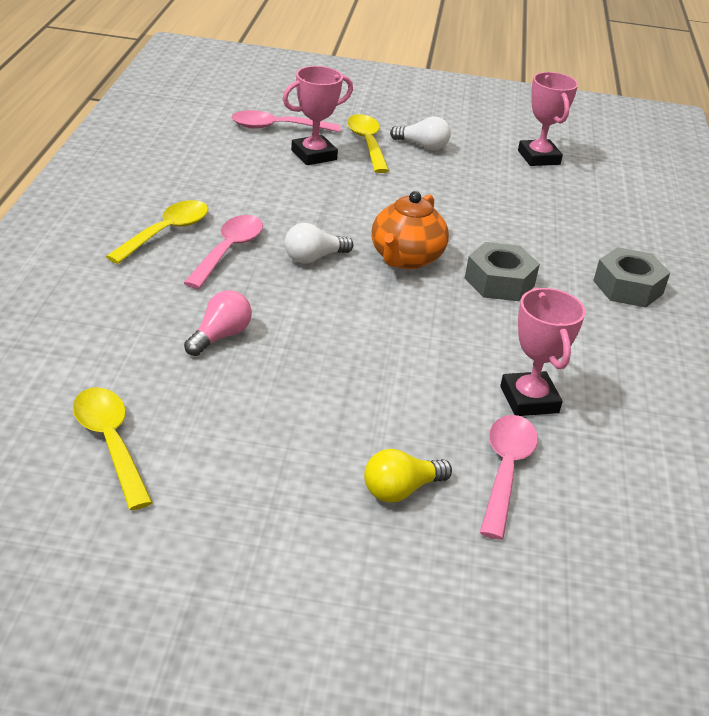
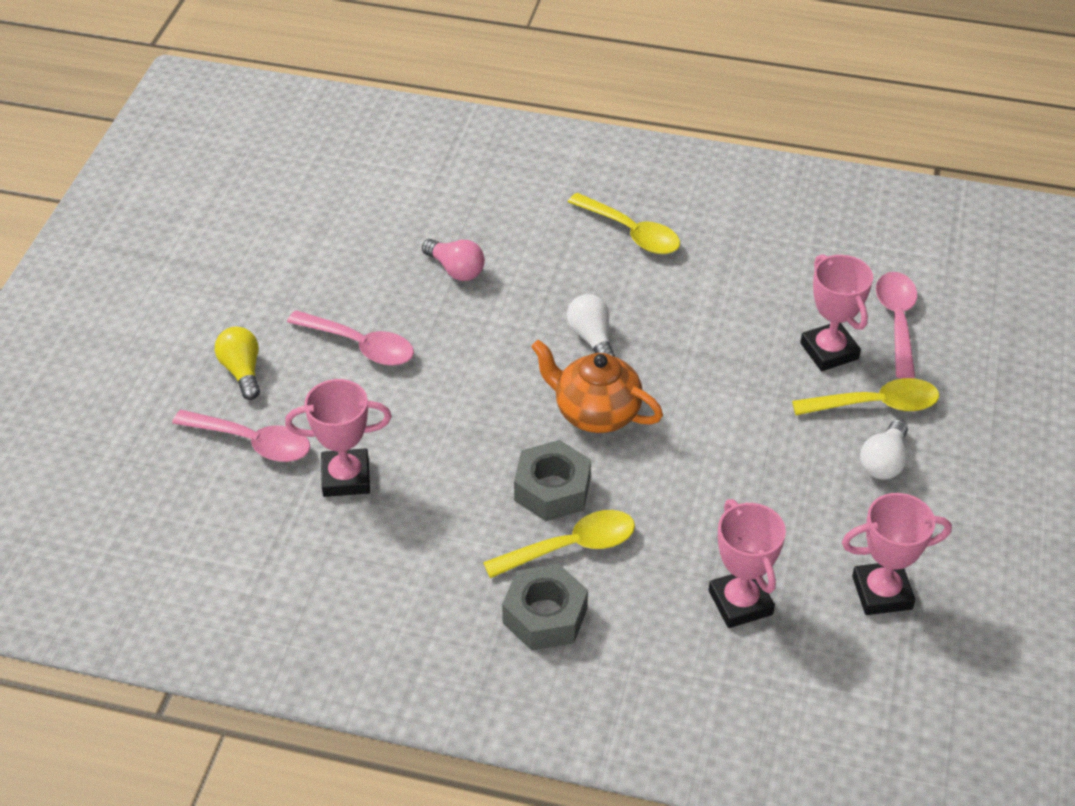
camera: 100 degrees right, 10 degrees up
(110, 443) = (322, 212): yellow spoon -> yellow spoon (571, 547)
(228, 251) = (600, 276): pink spoon -> pink spoon (360, 346)
(572, 206) = (740, 602): none -> pink trophy

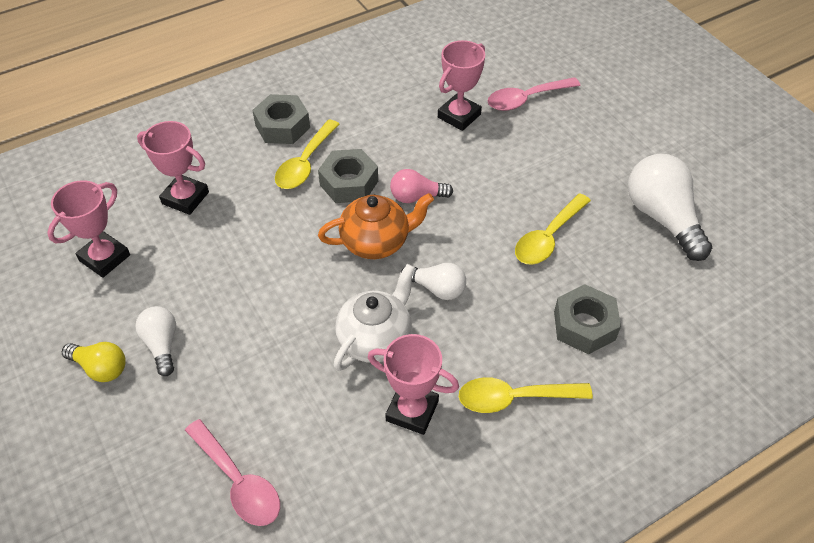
camera: 135 degrees right, 5 degrees up
(242, 371) = (588, 124): yellow light bulb -> yellow light bulb (100, 368)
(327, 255) = (662, 217): none -> white light bulb
(360, 346) = (555, 181): pink spoon -> none
(456, 270) = (579, 269): pink light bulb -> pink light bulb (416, 197)
(513, 235) = (584, 325): none -> grey nut
(690, 338) = (375, 339): none -> white teapot
(829, 351) = (269, 407): pink trophy -> pink trophy (412, 410)
(876, 404) = (199, 387): yellow spoon -> yellow spoon (548, 238)

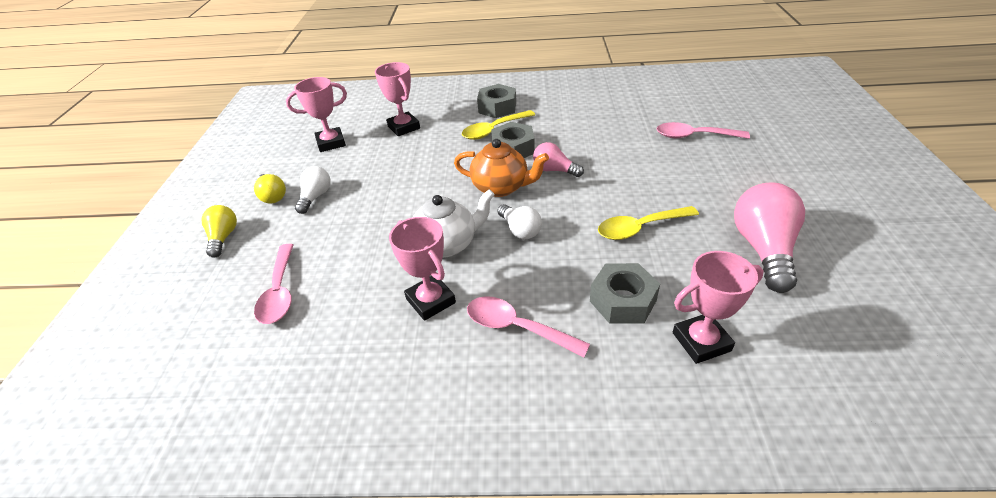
camera: 35 degrees right, 10 degrees down
(93, 451) = (223, 237): none -> yellow light bulb
(459, 116) = (629, 133): pink trophy -> pink trophy (701, 342)
(514, 398) = (516, 327): yellow spoon -> pink spoon
(662, 217) = (763, 249): white light bulb -> pink light bulb

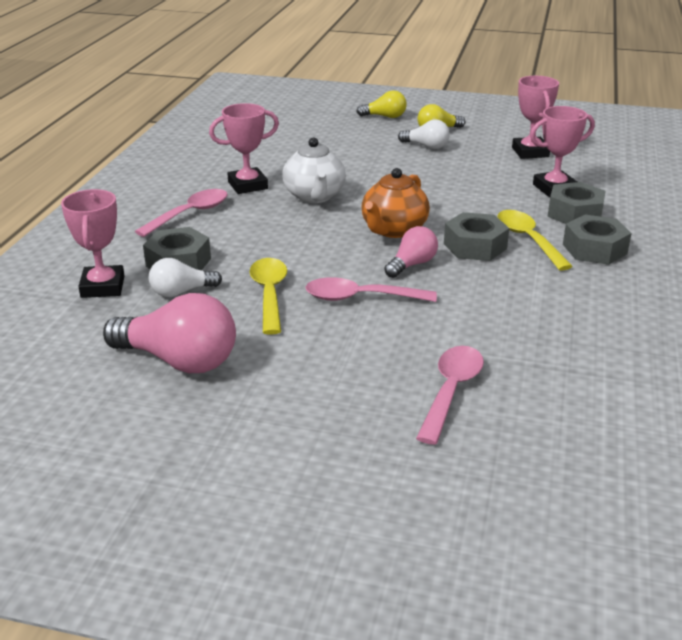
camera: 100 degrees right, 10 degrees down
(280, 292) = (301, 136): pink spoon -> pink spoon (360, 298)
(445, 117) = (574, 213): none -> grey nut
(520, 230) = (312, 230): white light bulb -> white light bulb (181, 292)

